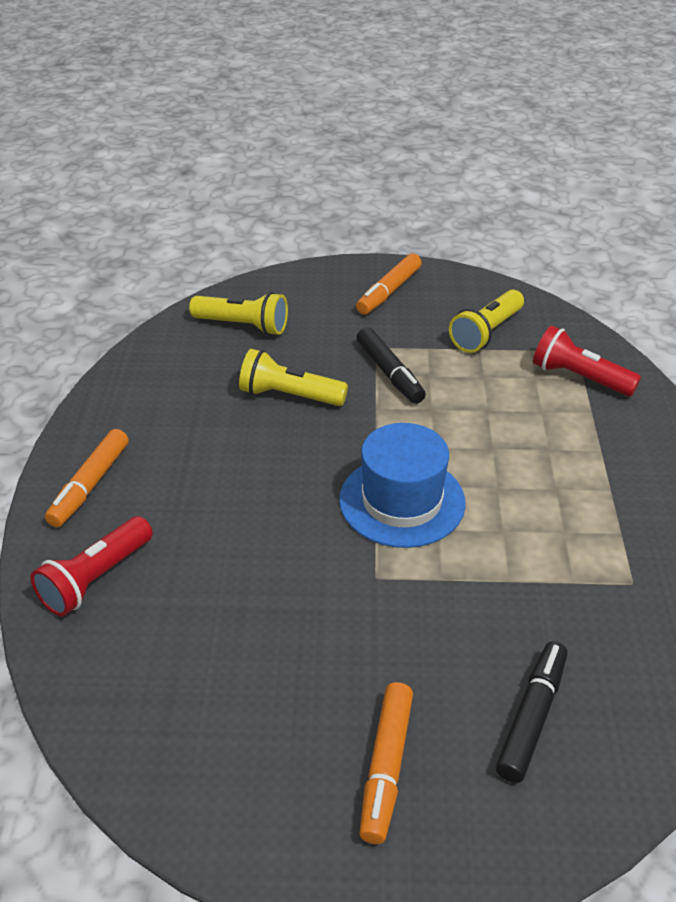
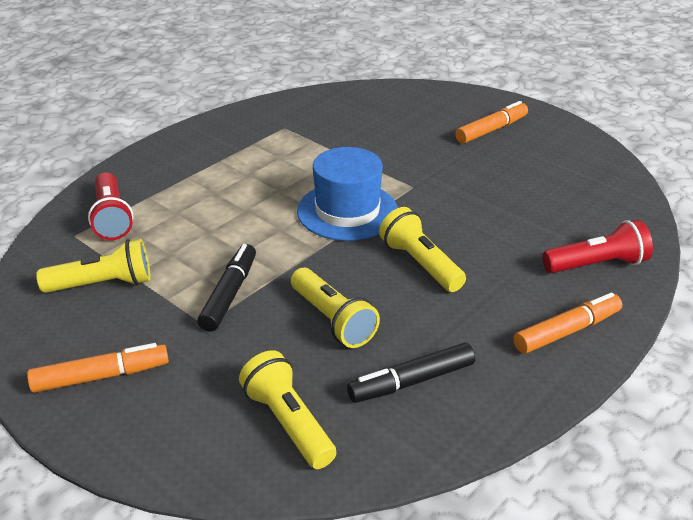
camera: 140 degrees left, 5 degrees down
(270, 481) = (420, 264): none -> yellow flashlight
(531, 717) = (405, 116): black marker -> black marker (411, 382)

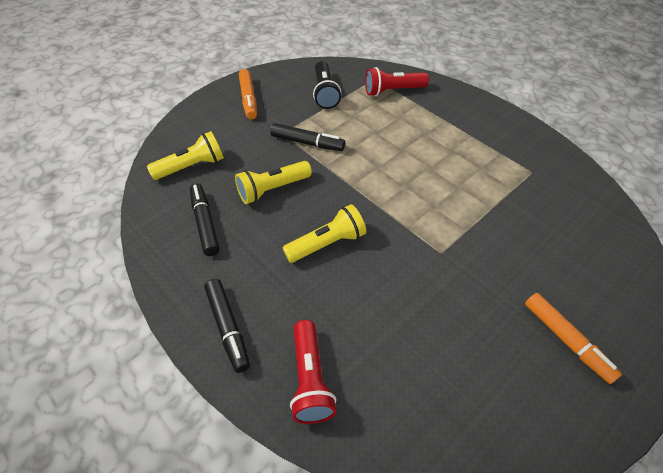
camera: 95 degrees right, 15 degrees up
(103, 284) = (325, 93): yellow flashlight -> black flashlight
(347, 211) = (401, 205): blue hat -> none
(567, 331) = (228, 327): orange marker -> black marker

